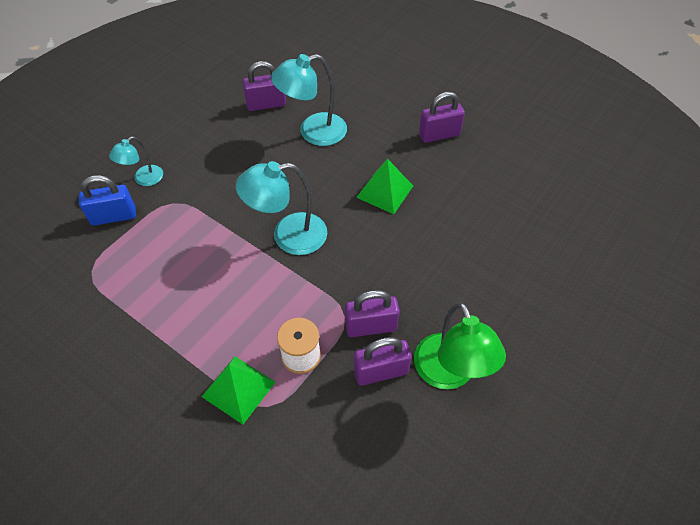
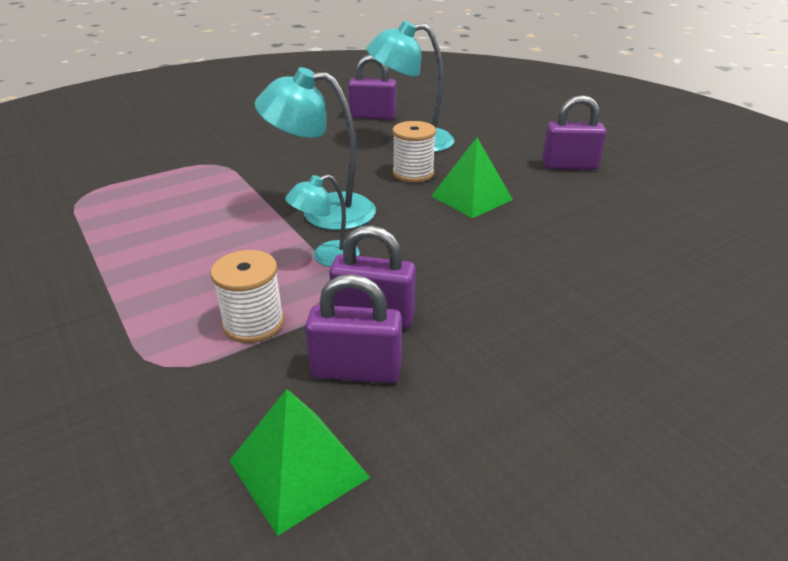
camera: 20 degrees right, 20 degrees down
(114, 216) = (146, 163): blue padlock -> none
(143, 179) = (201, 144): turquoise lamp -> turquoise lamp (326, 257)
(238, 389) = (143, 336): green pyramid -> green pyramid (298, 469)
(332, 174) = (413, 173): none -> white spool
(449, 374) = (466, 402): green lamp -> none

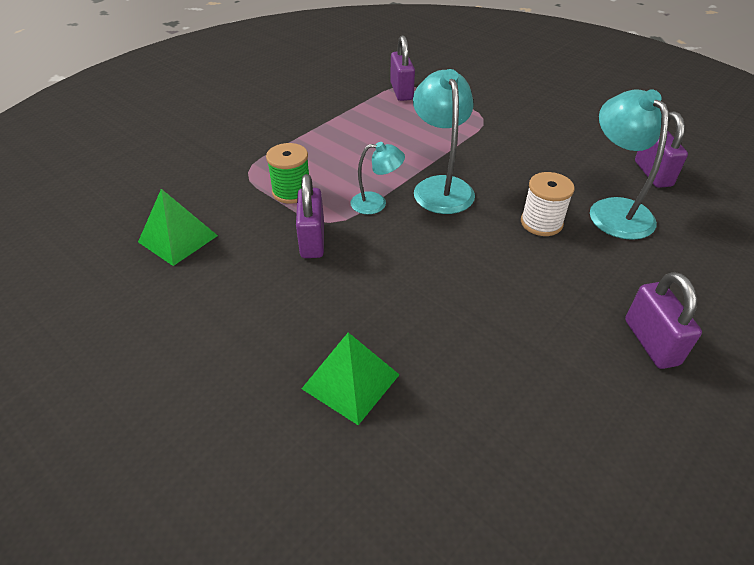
camera: 75 degrees right, 10 degrees up
(253, 323) = (291, 192): white spool -> green spool
(326, 257) = (376, 203): turquoise lamp -> turquoise lamp turned 135 degrees clockwise
(356, 370) = (256, 243): purple padlock -> purple padlock (401, 91)
(471, 198) = (516, 268): green pyramid -> green pyramid (350, 381)

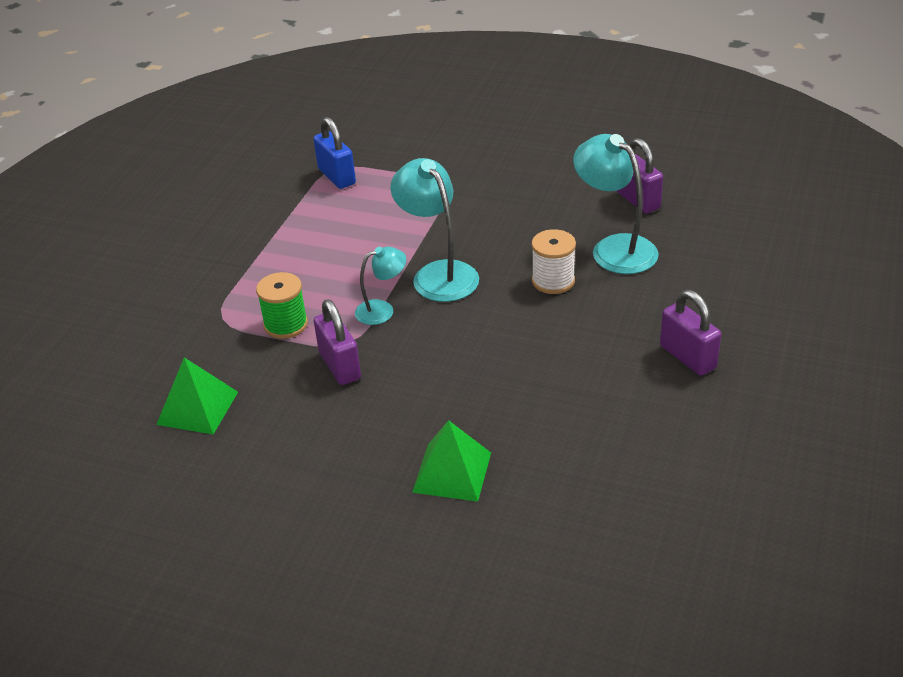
camera: 20 degrees left, 5 degrees down
(401, 91) = (336, 176): purple padlock -> blue padlock

